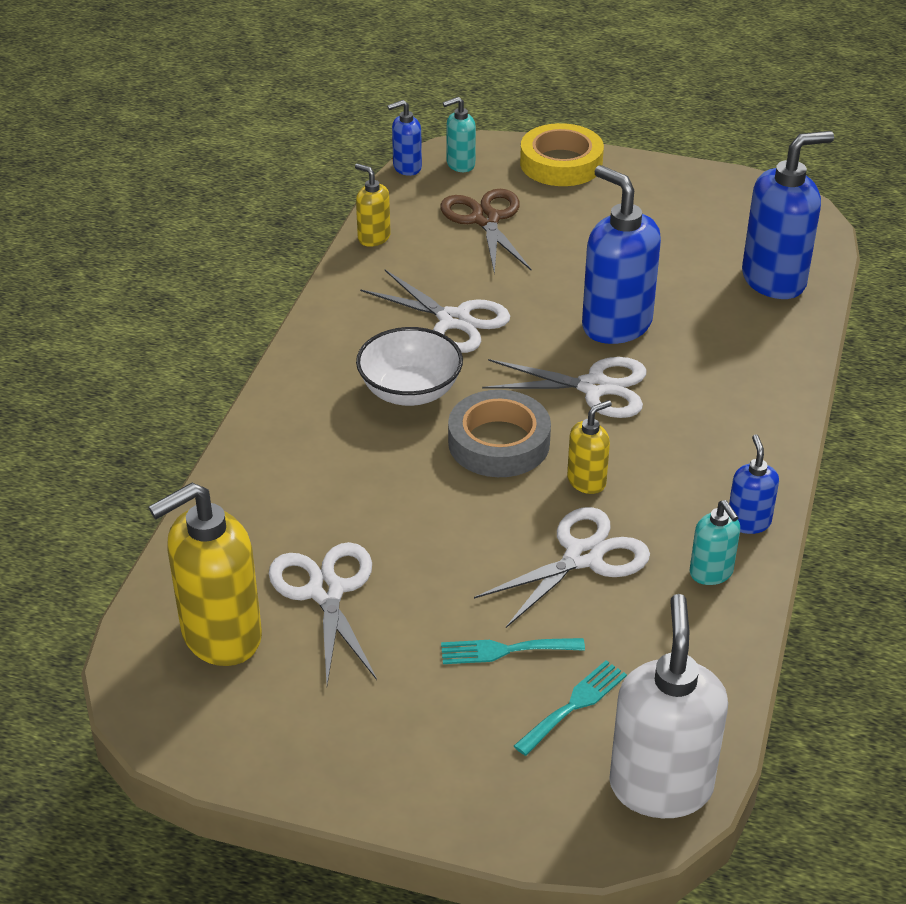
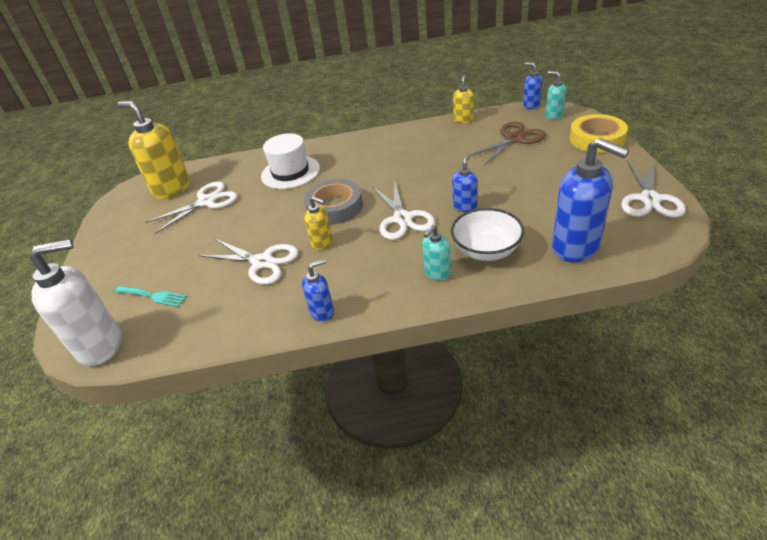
camera: 70 degrees right, 0 degrees up
(333, 463) = (290, 172): none -> white hat
(410, 391) = (355, 171): white bowl -> white bowl (486, 250)
(454, 320) = (420, 161): white scissors -> white scissors (649, 199)
(505, 650) = (185, 262): turquoise fork -> none
(616, 325) = (465, 206): blue soap dispenser -> blue soap dispenser, size x0.51
(711, 573) = (270, 311): turquoise soap dispenser -> turquoise soap dispenser (437, 273)

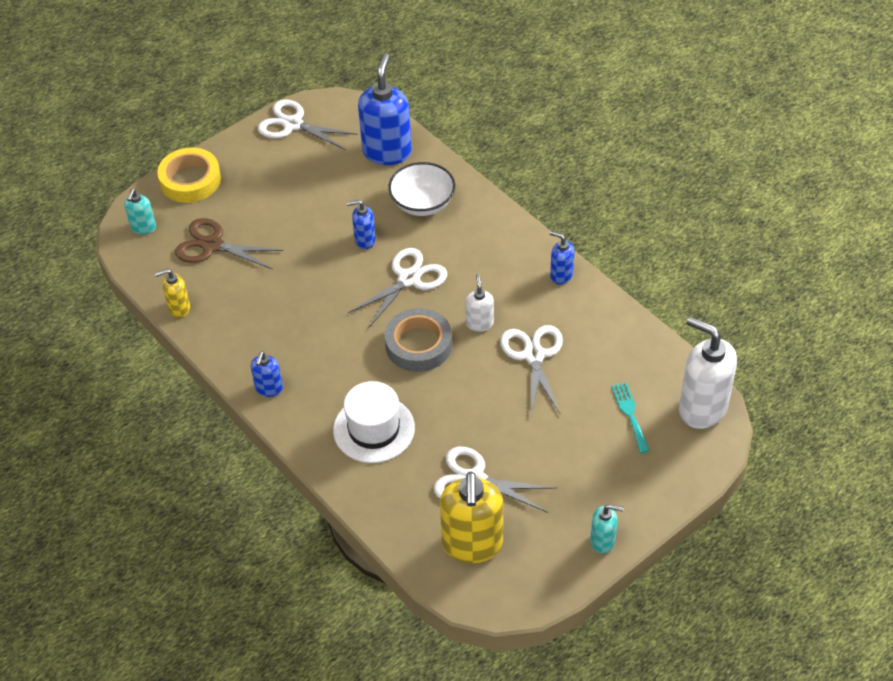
camera: 125 degrees left, 10 degrees up
(322, 243) = (479, 323): yellow soap dispenser -> white soap dispenser
(437, 273) = (470, 223): turquoise soap dispenser -> turquoise soap dispenser (603, 541)
(531, 105) = (120, 255): blue soap dispenser -> blue soap dispenser (269, 389)
(649, 199) = (293, 124): white scissors -> white scissors turned 135 degrees counterclockwise

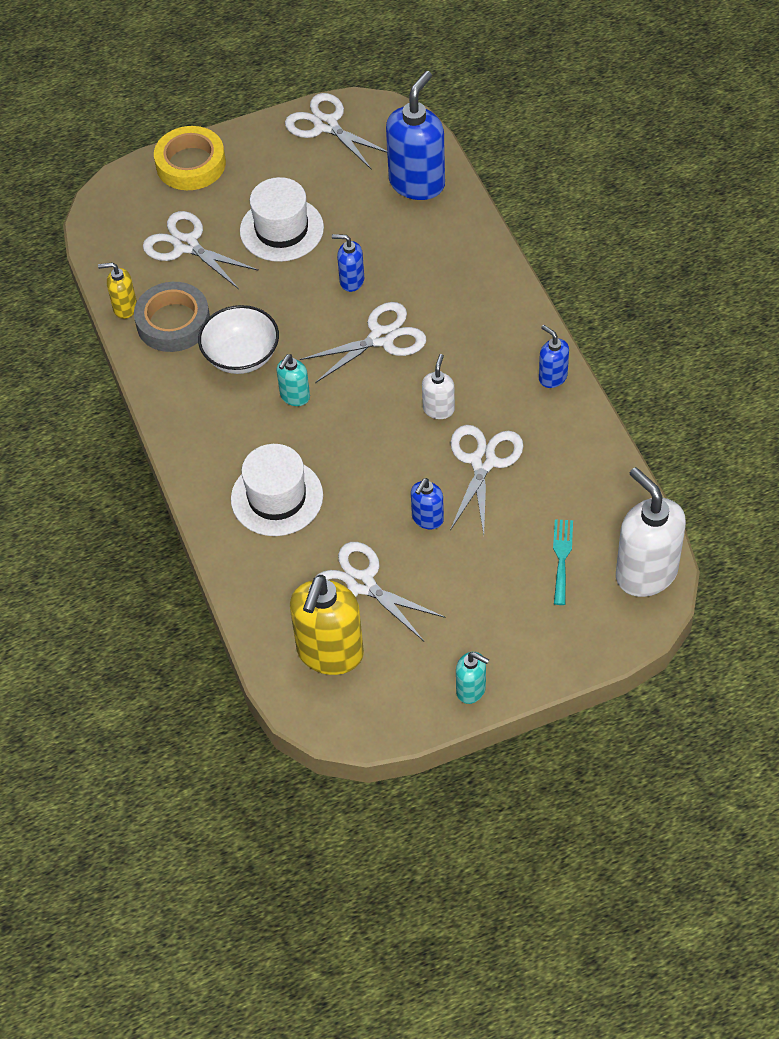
camera: 20 degrees right, 5 degrees up
(143, 228) = (121, 207): turquoise soap dispenser -> turquoise soap dispenser (295, 396)
(212, 245) = (186, 245): brown scissors -> white scissors
(269, 389) = (184, 422): blue soap dispenser -> blue soap dispenser (427, 519)
(289, 214) = (281, 229): none -> white hat
(418, 345) = (362, 416): grey tape -> grey tape (173, 322)
(422, 203) = (432, 254): white bowl -> white bowl (241, 356)

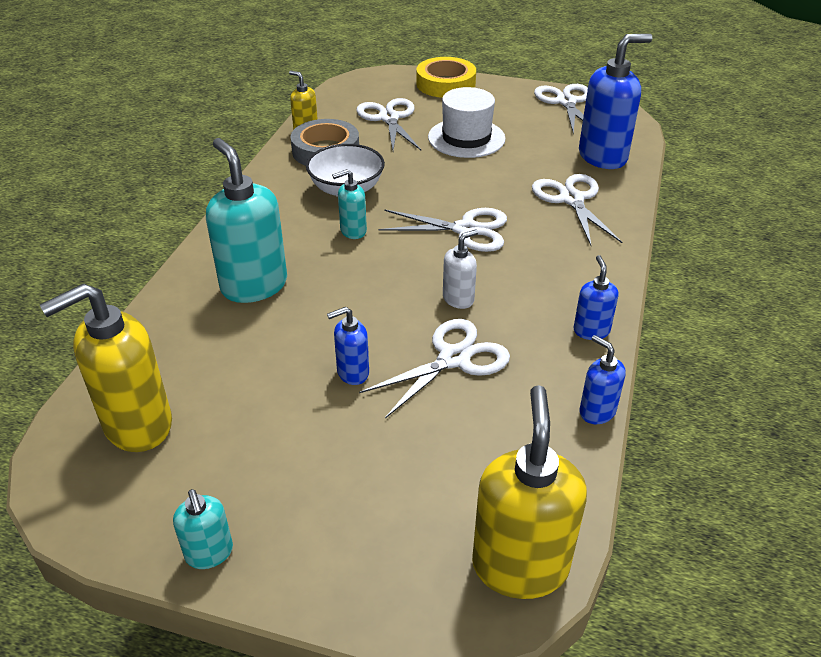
camera: 35 degrees right, 15 degrees down
(277, 497) = (254, 285): white hat -> turquoise soap dispenser
(351, 281) = (484, 186): blue soap dispenser -> blue soap dispenser (597, 411)
(361, 584) = (234, 387): white scissors -> white scissors (571, 199)
(561, 557) = (442, 487): turquoise fork -> none
(646, 573) = (520, 566): white soap dispenser -> yellow soap dispenser

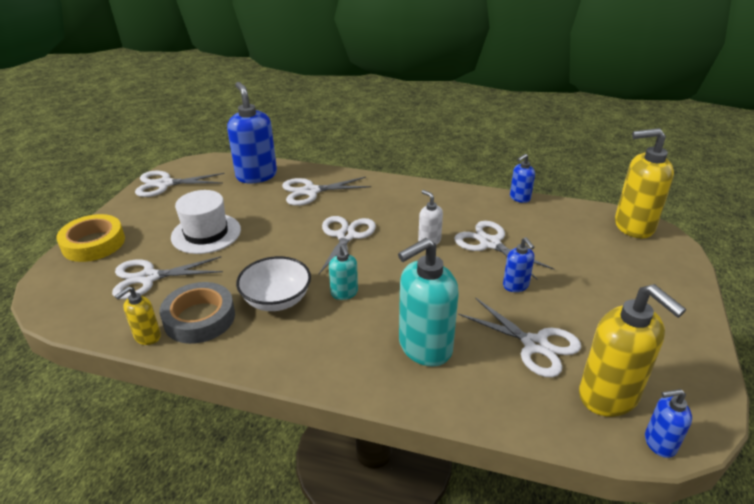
camera: 90 degrees left, 5 degrees down
(209, 553) = (693, 337): turquoise soap dispenser -> none
(236, 374) = (535, 345): none -> white scissors
(591, 331) = (453, 194): blue soap dispenser -> blue soap dispenser (659, 443)

